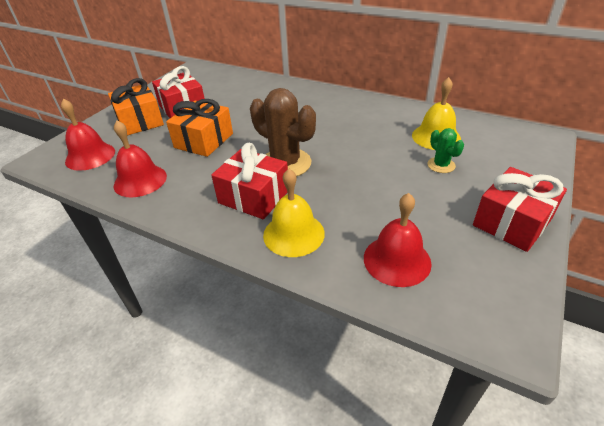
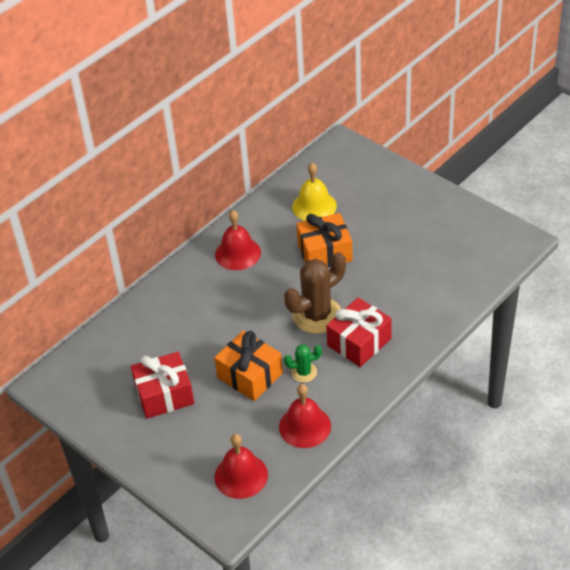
camera: 75 degrees left, 5 degrees up
(140, 121) = (179, 436): orange gift -> orange gift (325, 252)
(293, 234) = (413, 322): yellow bell -> none
(397, 260) = (454, 271): red bell -> red bell (237, 253)
(441, 165) = (357, 216): green cactus -> green cactus (304, 372)
(512, 222) = (435, 203): red gift -> none

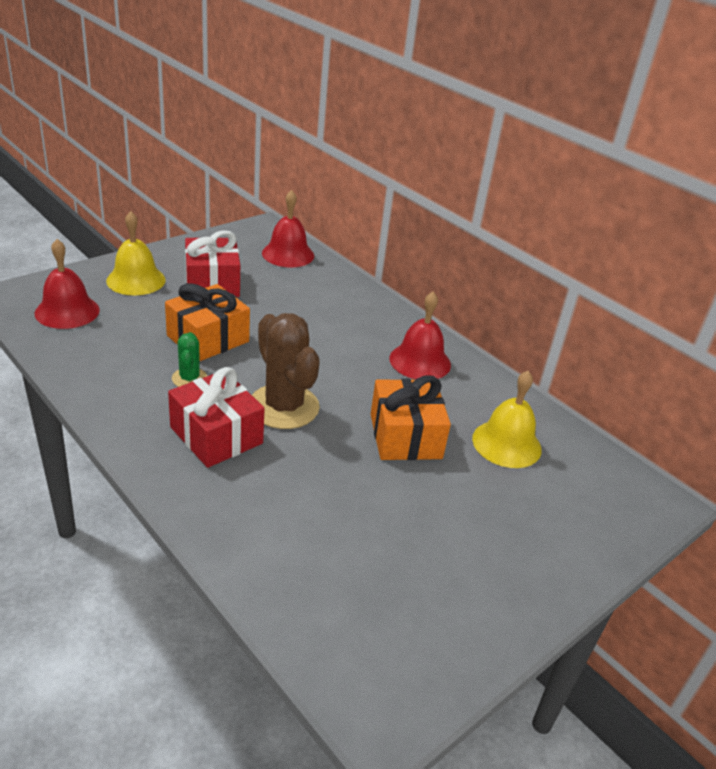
camera: 90 degrees right, 10 degrees down
(176, 447) = (136, 280): none -> yellow bell
(305, 426) = (103, 364): red bell -> red bell (288, 254)

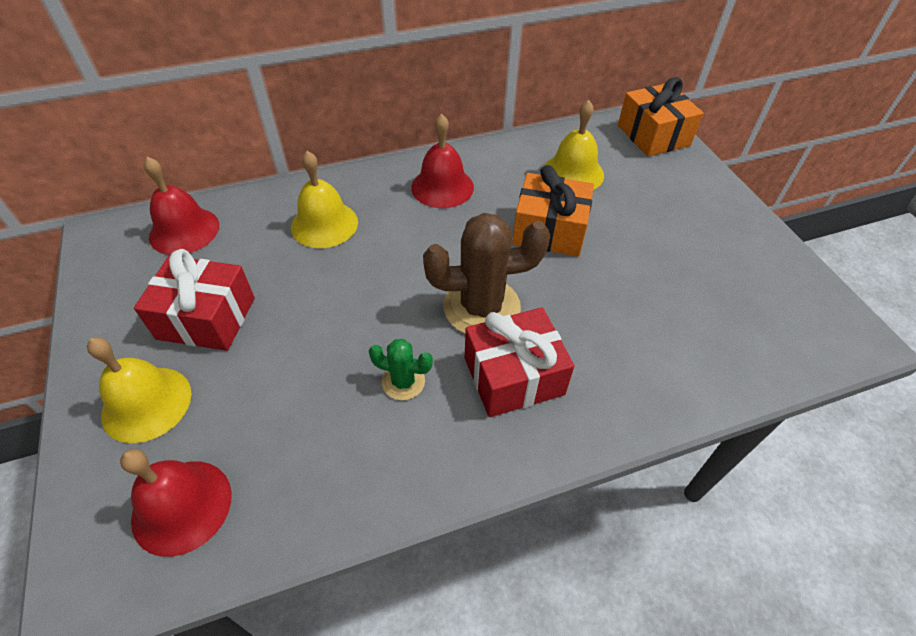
camera: 65 degrees left, 15 degrees up
(208, 339) = (329, 348): orange gift -> orange gift (653, 135)
(332, 310) = (324, 224): none -> yellow bell

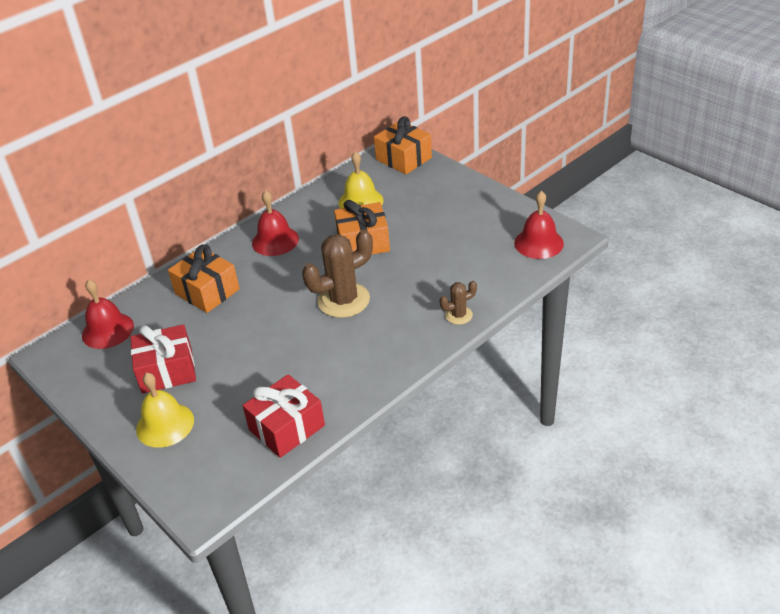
camera: 20 degrees left, 10 degrees down
(182, 506) = (227, 457): red bell -> red bell (538, 243)
(324, 224) = (207, 291): yellow bell -> orange gift
(403, 382) = (318, 355): green cactus -> none
(513, 376) = (383, 327): red gift -> red gift (287, 427)
(634, 404) = (458, 315): none -> brown cactus

